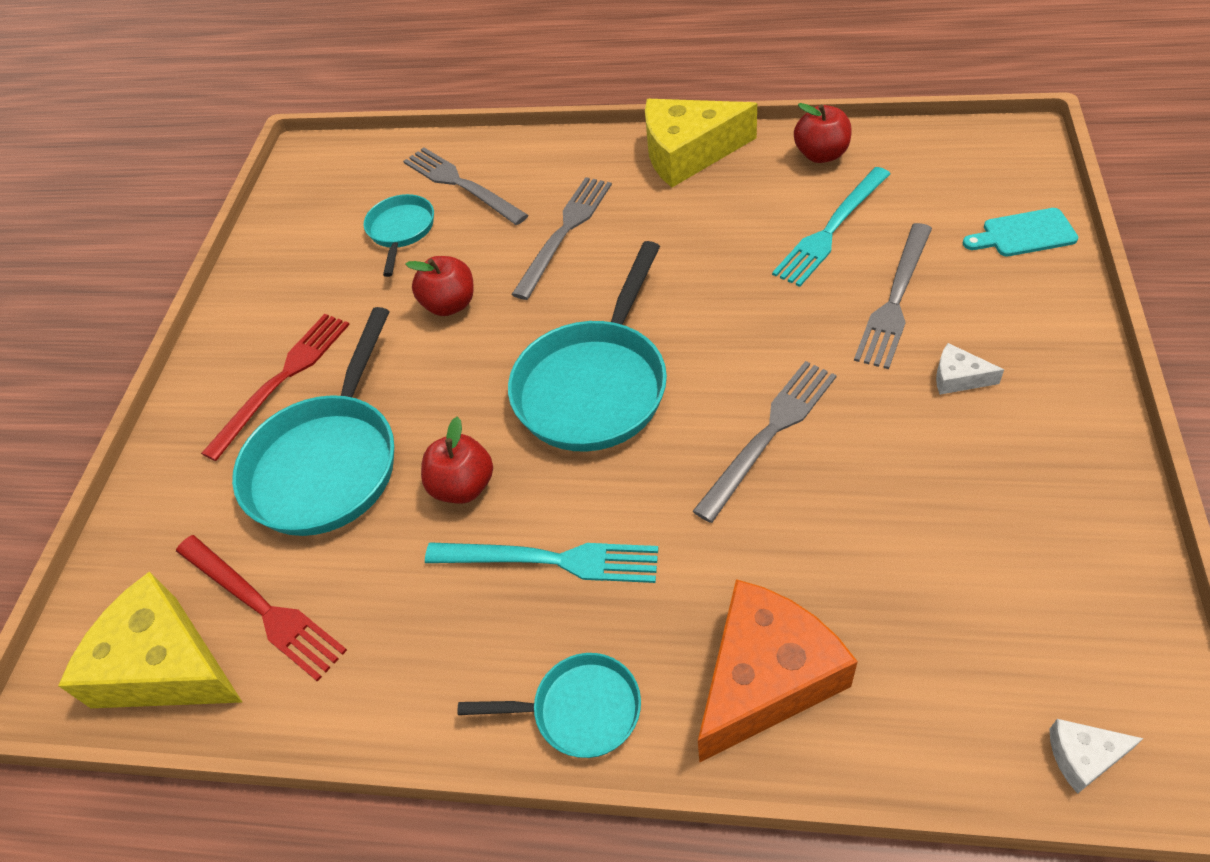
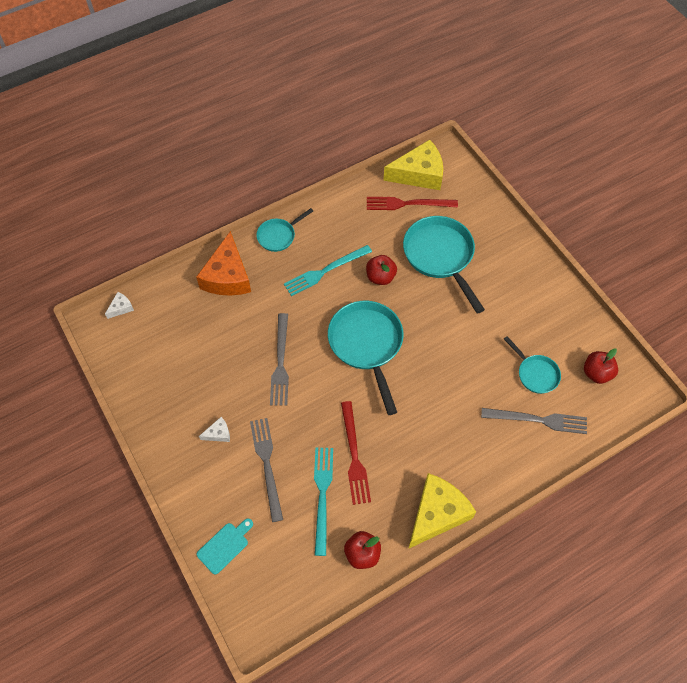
camera: 135 degrees right, 10 degrees up
(282, 380) = (498, 275): red fork -> red fork (354, 456)
(450, 304) = (467, 347): red apple -> red apple (596, 373)
(565, 232) = (453, 418): grey fork -> none

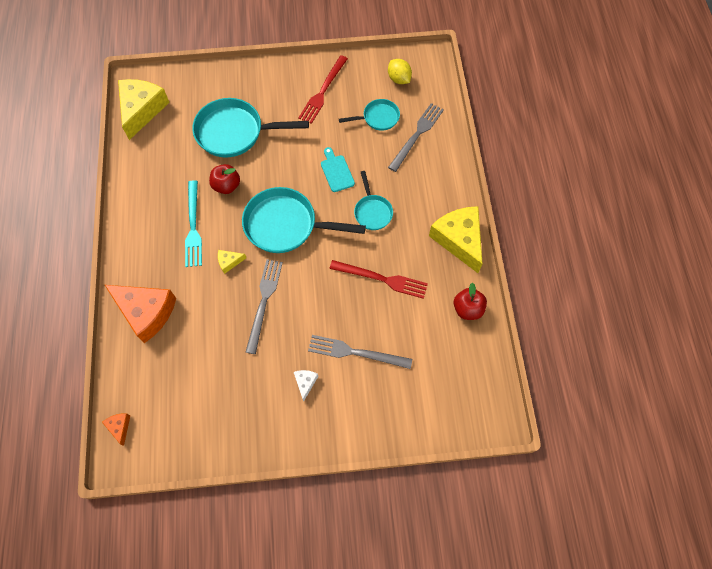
camera: 65 degrees left, 5 degrees up
(121, 308) = (119, 427): white cheese -> orange cheese
(225, 546) = (413, 417): turquoise cutting board -> turquoise cutting board (336, 171)
(278, 236) = (130, 250): turquoise pan -> turquoise pan (372, 212)
(280, 363) = (264, 302): grey fork -> grey fork turned 105 degrees counterclockwise
(305, 316) = (229, 262): none -> yellow cheese
(322, 495) = (405, 318): turquoise fork -> none
(407, 204) = (166, 132): red fork -> red fork (323, 91)
(596, 373) = (399, 79): red apple -> yellow lemon

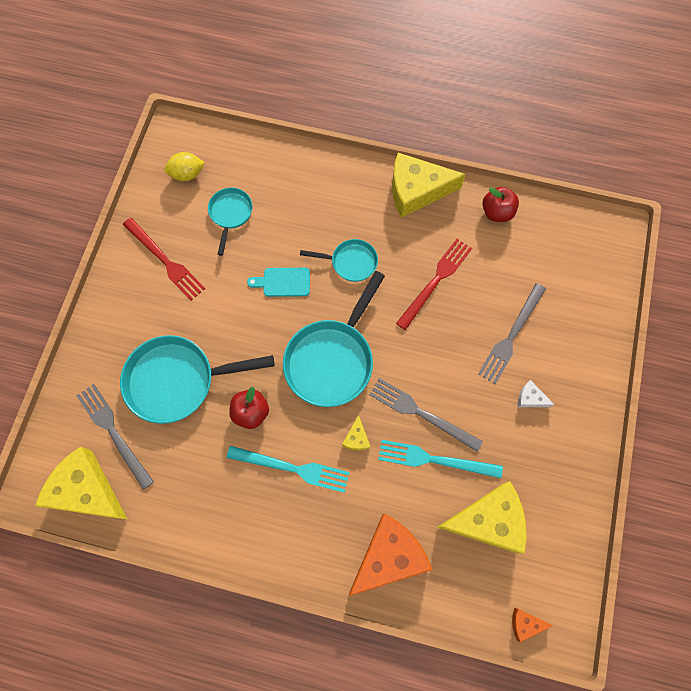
camera: 70 degrees left, 5 degrees up
(192, 377) = (488, 520): none -> yellow cheese
(229, 323) = (434, 460): none -> turquoise fork
(234, 132) = (177, 381): turquoise pan -> turquoise pan turned 60 degrees clockwise
(417, 135) = (271, 183): grey fork -> grey fork (113, 432)

